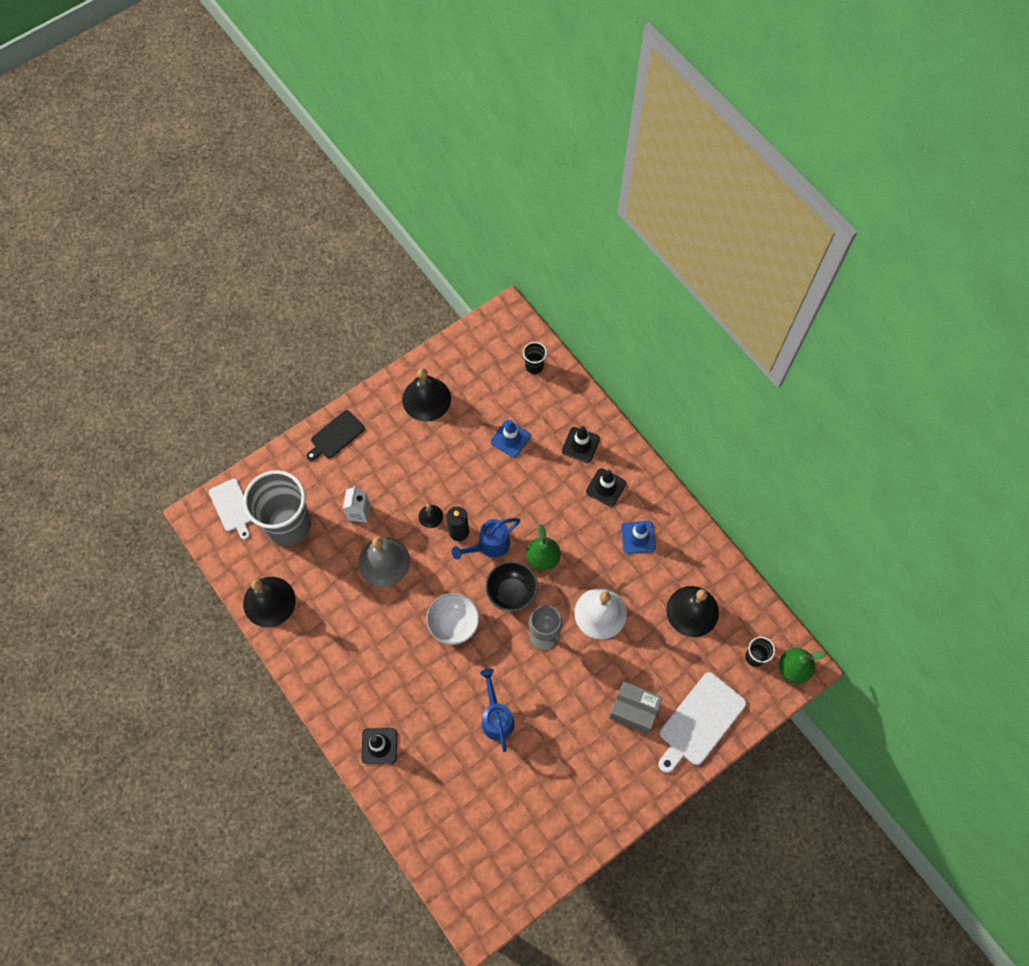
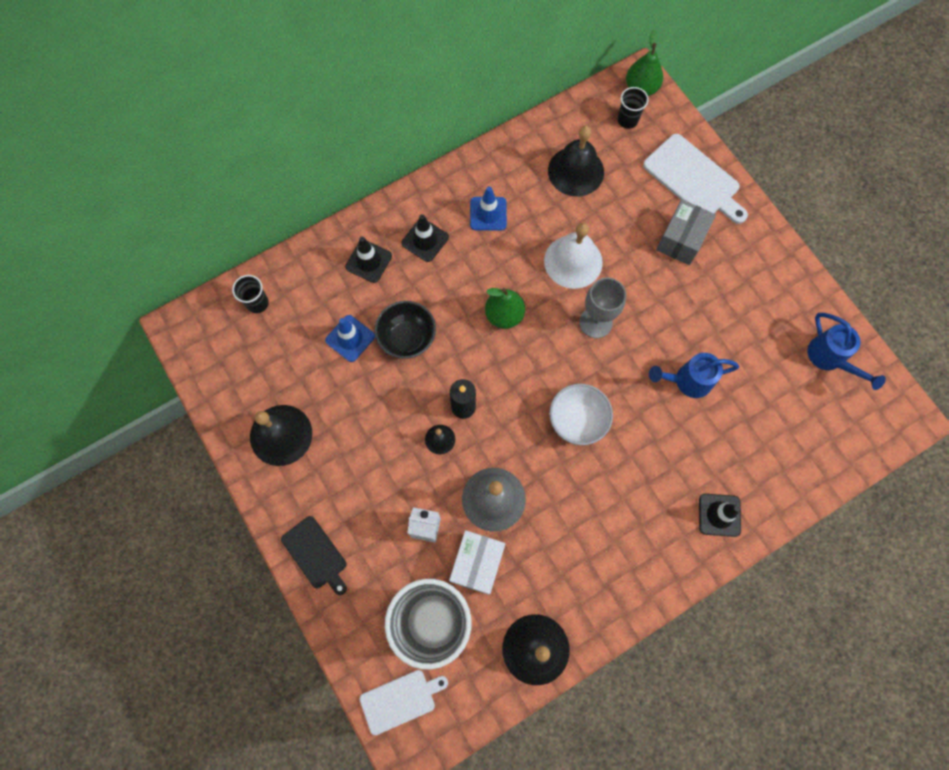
camera: 85 degrees left, 5 degrees up
(332, 553) = (477, 563): none -> white box
(489, 545) = (484, 373): blue watering can -> blue watering can (830, 359)
(511, 592) = (543, 353): black bowl -> black bowl (407, 338)

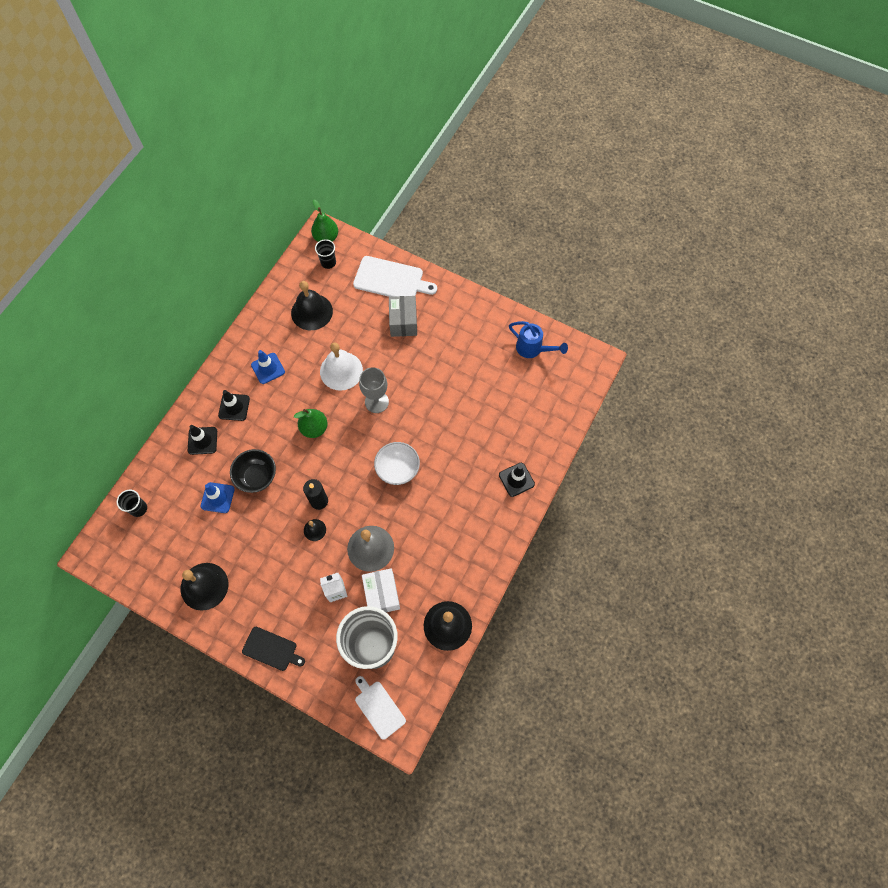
camera: 30 degrees left, 5 degrees down
(400, 700) = (379, 707): white cutting board -> white cutting board turned 75 degrees counterclockwise
(687, 381) = (453, 408): blue watering can -> none

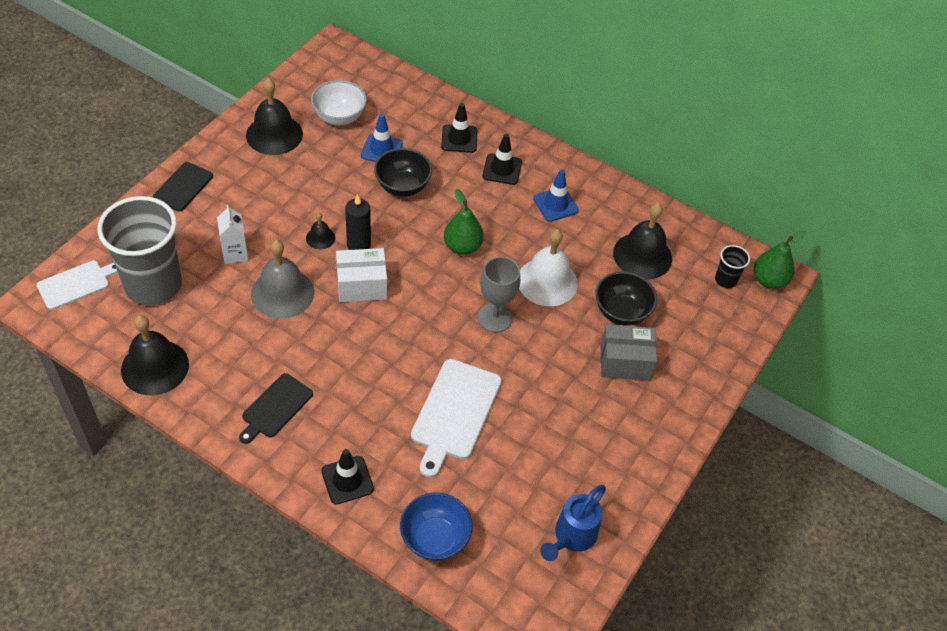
camera: 90 degrees right, 15 degrees down
(138, 508) = (381, 83): black cup -> none
(362, 324) = (621, 312): none -> black bowl
(382, 594) = (217, 299): white box -> white box (361, 285)
(391, 280) = (699, 354): white cutting board -> white cutting board (454, 413)
(398, 469) = (388, 333): white bowl -> white bowl (339, 117)
(469, 534) = (275, 407): none -> black cutting board
(547, 423) = (435, 539): none -> blue bowl

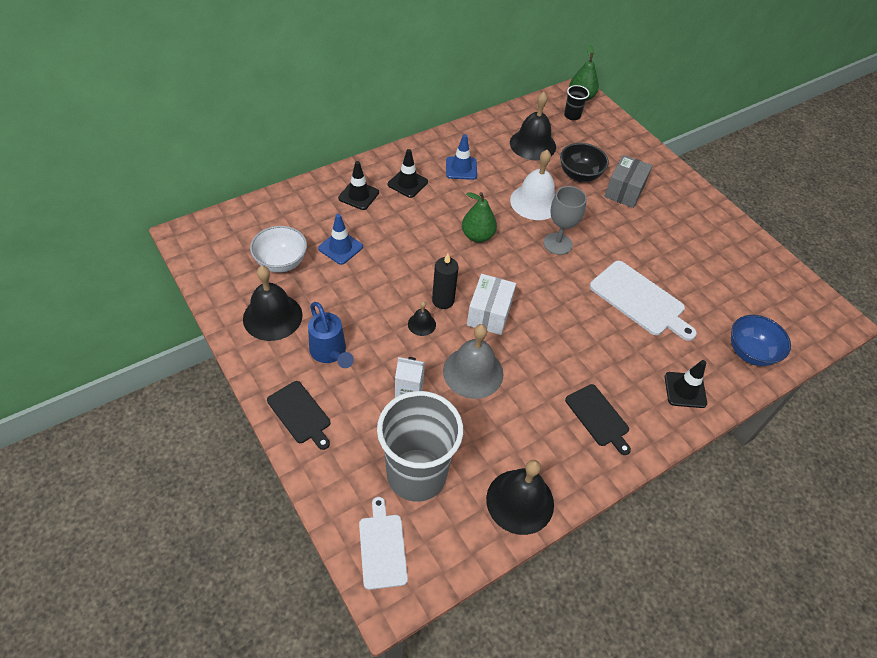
camera: 65 degrees left, 0 degrees up
(402, 186) = (392, 249): black bowl -> none
(571, 537) = (763, 275): blue watering can -> blue watering can (330, 353)

